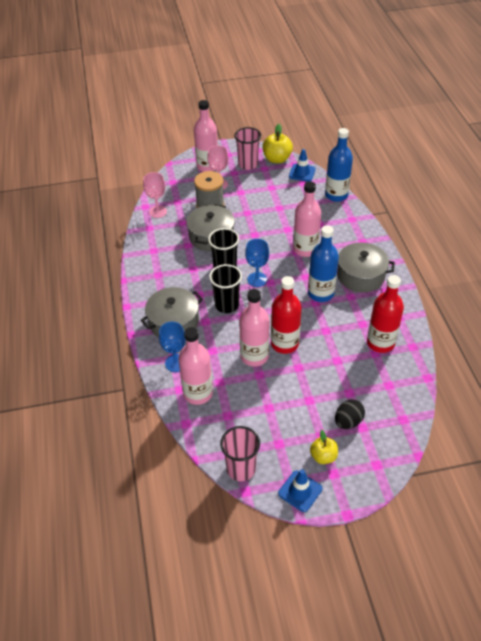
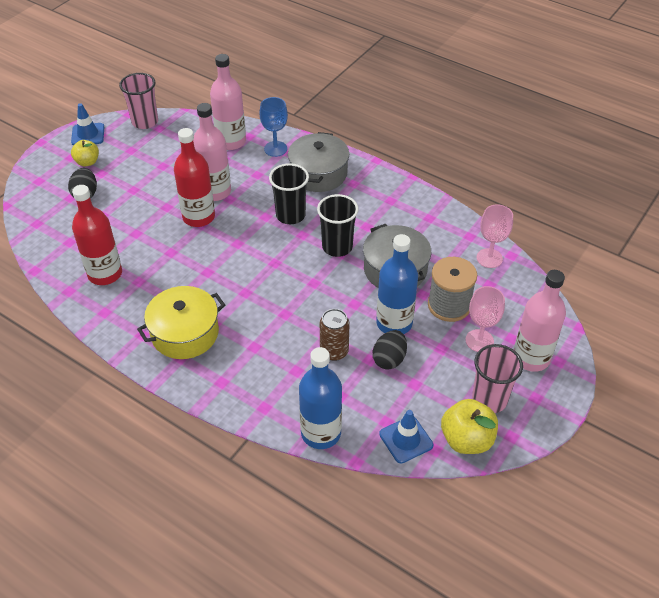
camera: 135 degrees right, 0 degrees up
(257, 279) = (291, 256): blue goblet -> none
(270, 202) = (389, 359): none -> black egg
(292, 220) = (334, 351): none -> brown can
(305, 249) = (278, 324): pink bottle -> none
(320, 293) = (210, 284): blue bottle -> blue bottle (394, 323)
(360, 276) = (185, 333): grey pot -> yellow pot

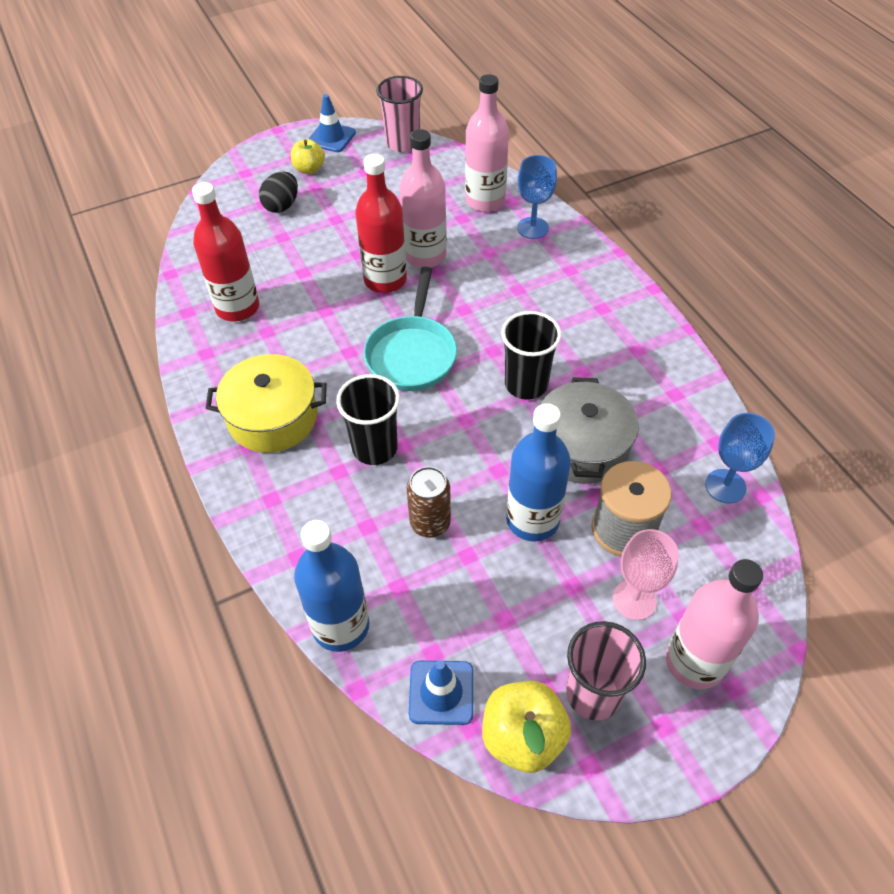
camera: 30 degrees right, 5 degrees up
(251, 257) = (412, 354): none -> turquoise pan
(290, 215) = (495, 320): black cup -> black cup (375, 448)
(318, 173) = (566, 279): grey pot -> none
(389, 359) = (493, 567): black egg -> none
(489, 258) = (725, 486): pink goblet -> blue goblet

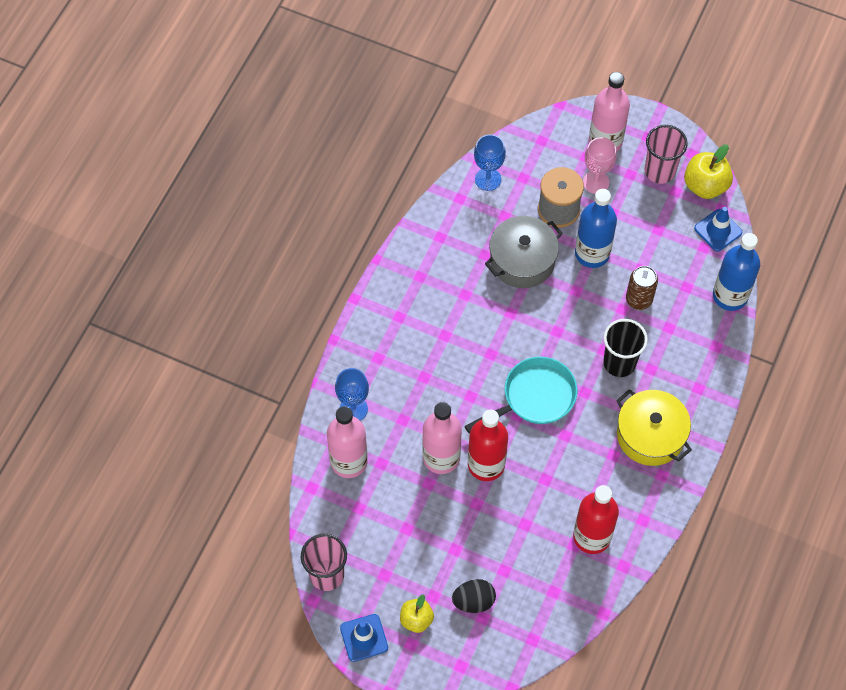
camera: 130 degrees left, 10 degrees up
(526, 384) = (502, 317): black cup -> none

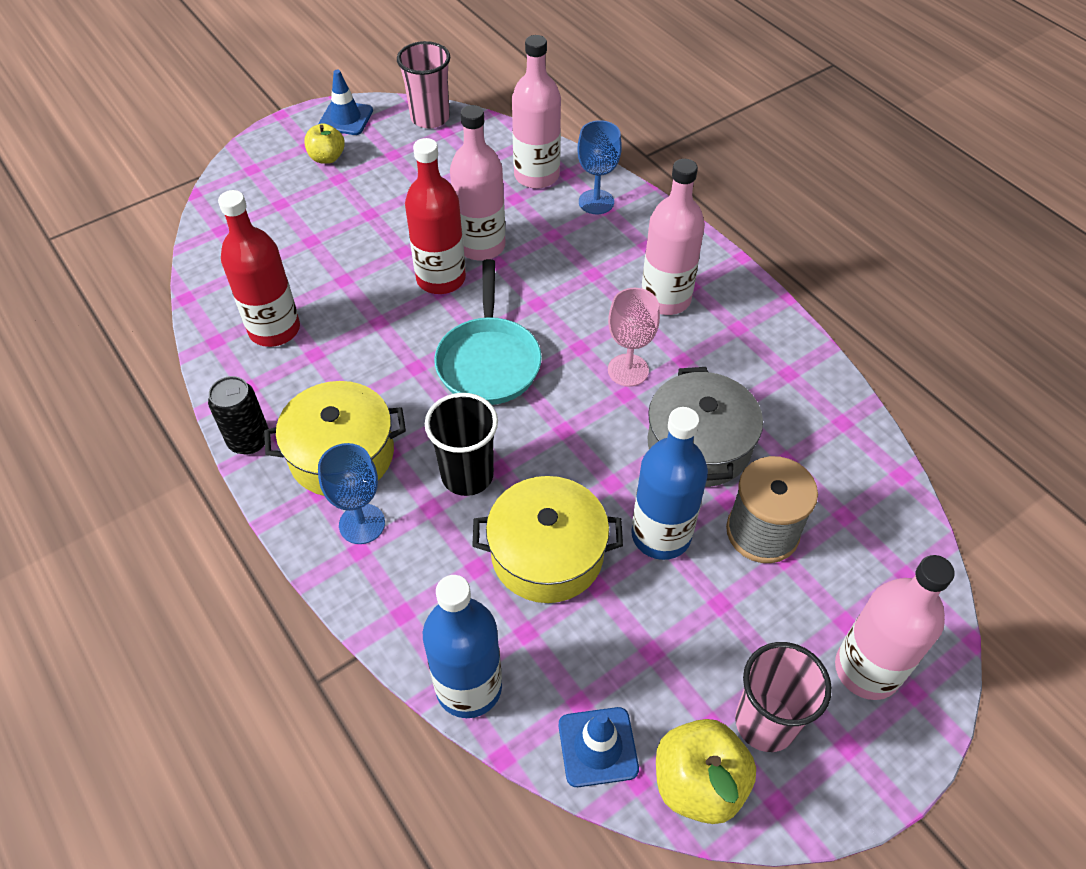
camera: 120 degrees right, 10 degrees down
(420, 325) = (665, 299): none -> pink bottle
(473, 601) = (303, 204): black egg -> none
(488, 179) = (861, 469): blue goblet -> blue goblet (362, 524)
(596, 182) = (789, 610): pink goblet -> pink goblet (628, 370)
(639, 299) = (547, 554): brown can -> yellow pot
(675, 491) = (249, 440): none -> black can

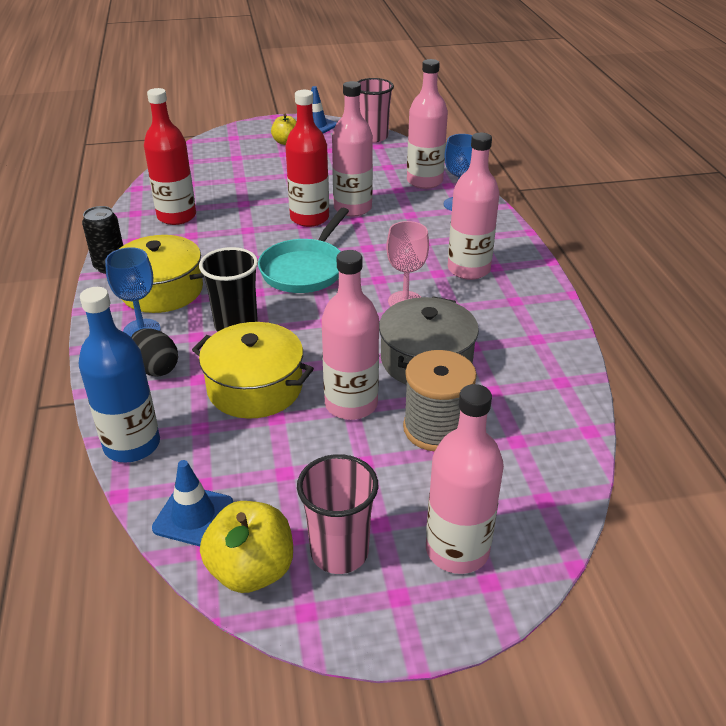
camera: 25 degrees right, 15 degrees down
(419, 572) = (156, 368): none -> black egg
(661, 535) = (351, 404): blue bottle -> pink bottle

